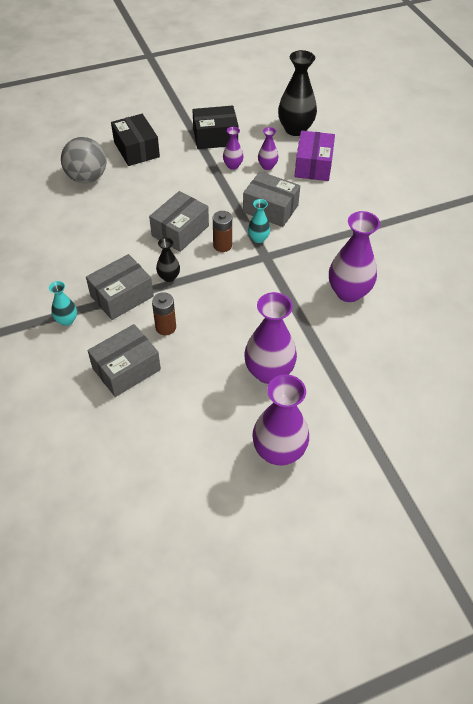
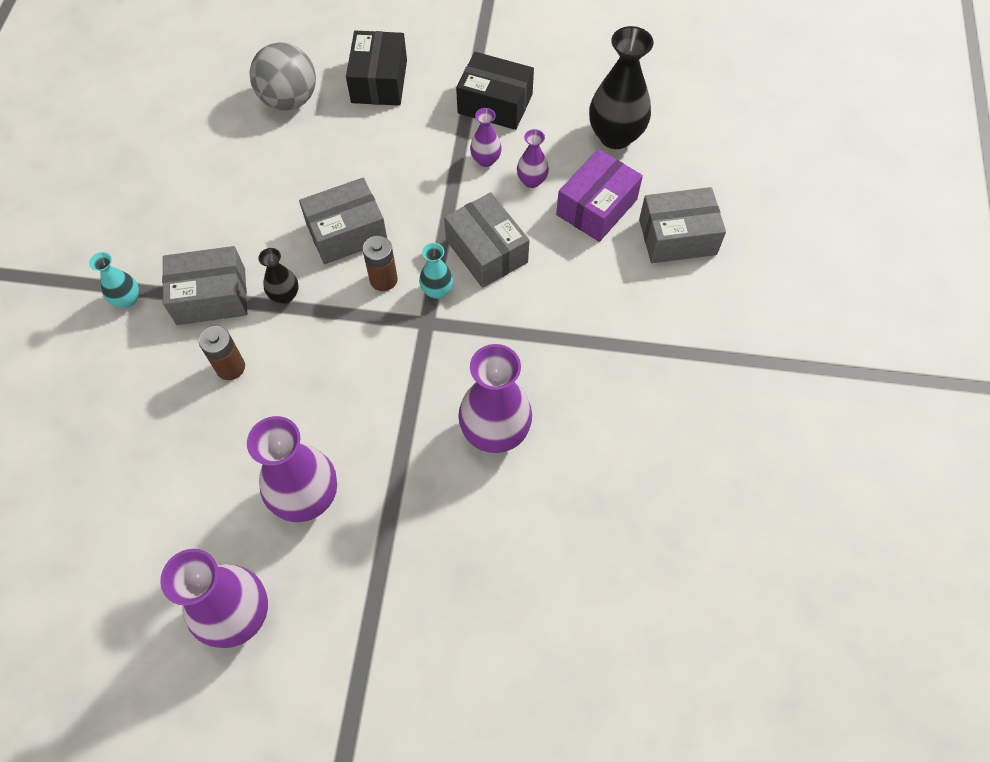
camera: 30 degrees right, 10 degrees up
(126, 369) = (146, 403): grey box -> grey box (677, 237)

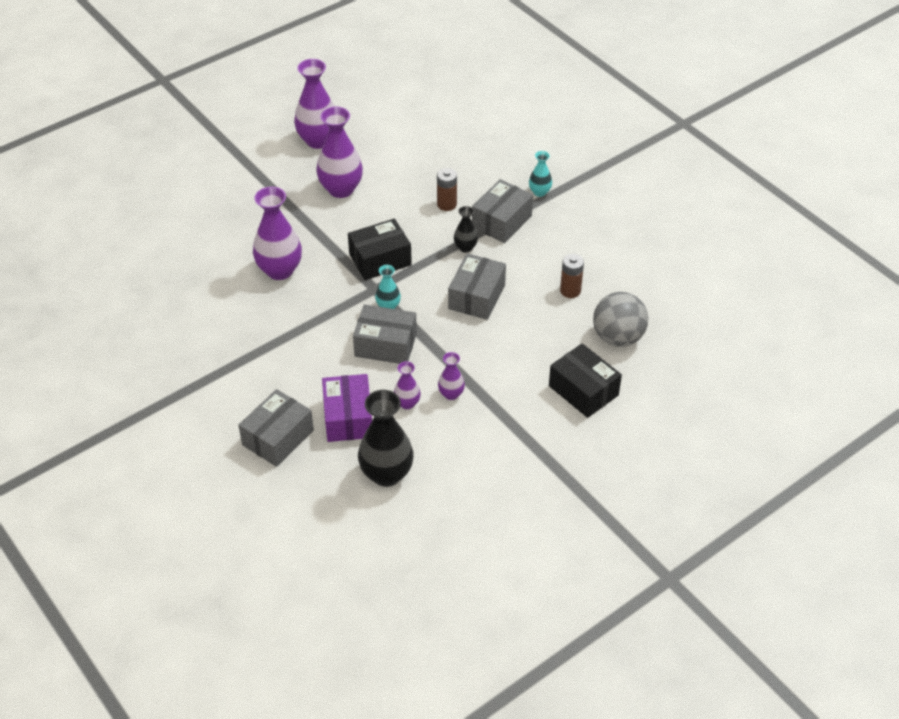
camera: 135 degrees right, 15 degrees down
(383, 279) = (424, 290): brown battery -> brown battery (570, 291)
(495, 104) = (491, 434): black box -> black box (380, 259)

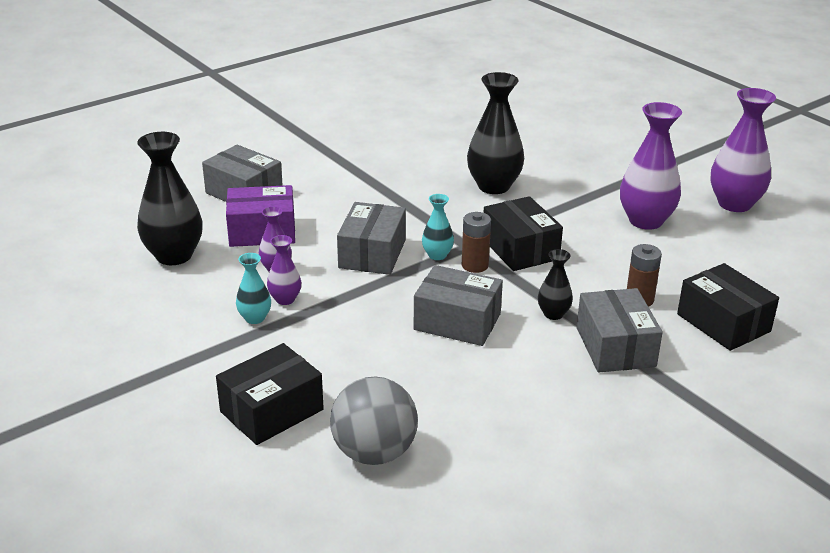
camera: 90 degrees right, 15 degrees down
(280, 270) = (494, 186): purple vase -> black vase
(472, 170) = (723, 323): none -> black box
(501, 221) = (615, 347): grey box -> grey box turned 45 degrees clockwise
(539, 192) = (693, 386): turquoise vase -> turquoise vase (255, 318)
(570, 291) = (474, 408): brown battery -> brown battery (475, 265)

